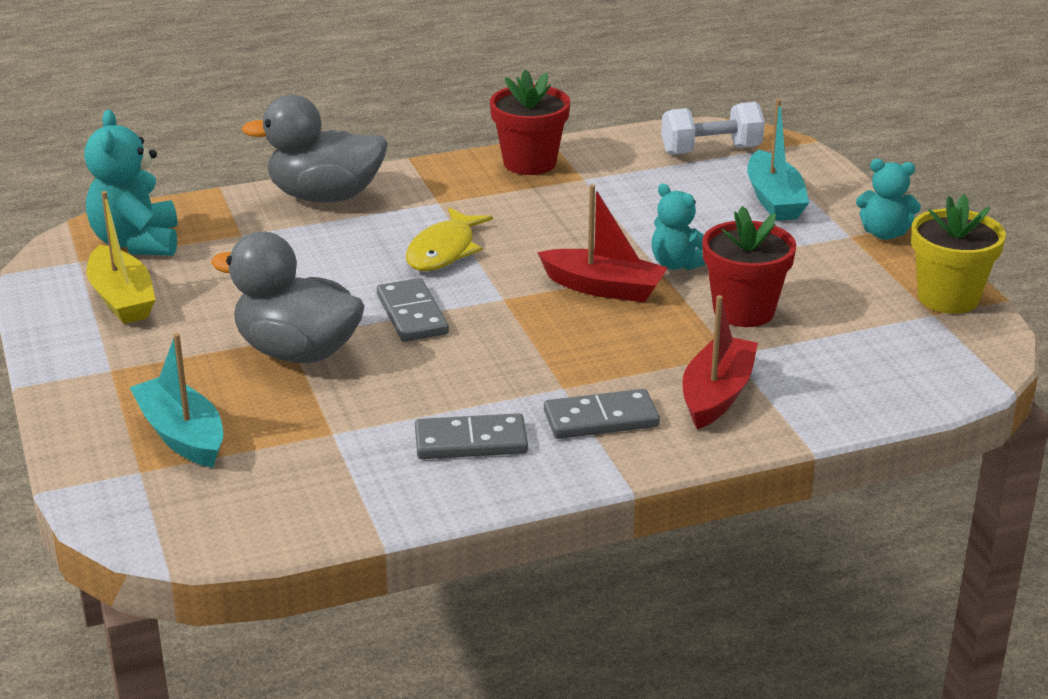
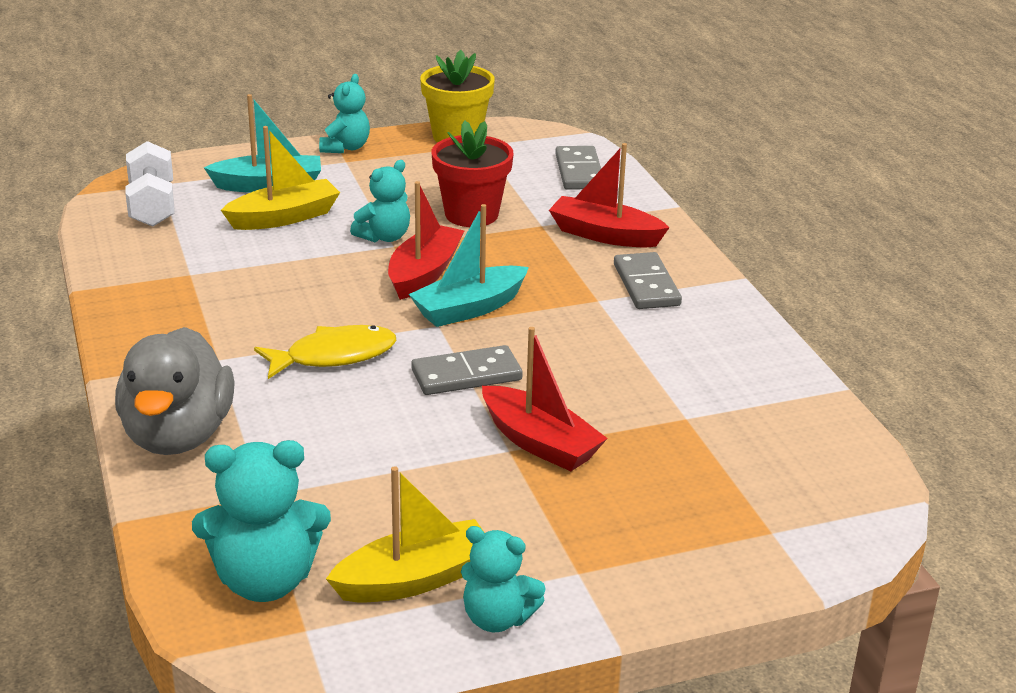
camera: 90 degrees left, 0 degrees up
(66, 334) = (497, 618): none -> turquoise teddy bear
(182, 435) = (704, 509): turquoise boat -> turquoise boat (469, 308)
(297, 352) = (540, 443): grey duck -> red boat
(444, 251) = (334, 356): yellow fish -> yellow fish turned 45 degrees counterclockwise
(471, 441) = (689, 345): grey domino -> grey domino (579, 172)
(529, 163) = (140, 302): red flower pot -> none
(705, 212) = (284, 217): none -> yellow boat

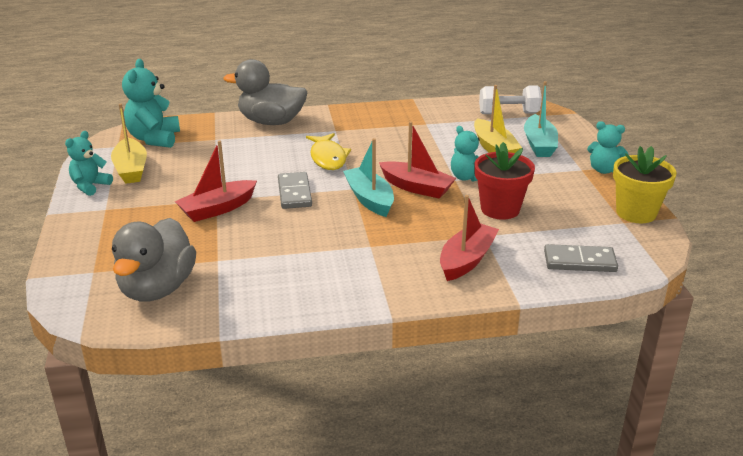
camera: 100 degrees right, 0 degrees up
(646, 285) = (387, 268): grey domino -> none
(781, 457) = (157, 288): none -> grey duck

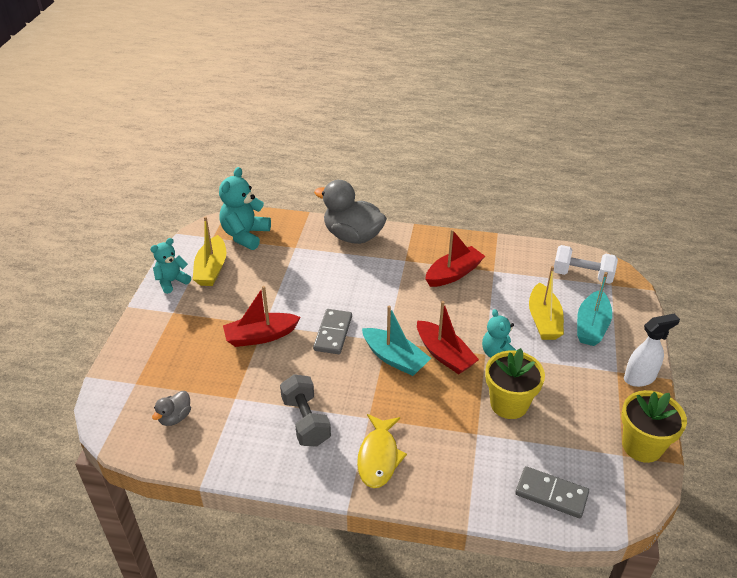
camera: 20 degrees right, 10 degrees up
(157, 288) = (175, 417): grey duck -> grey duck, size x0.47
(306, 261) = (306, 421): none -> grey dumbbell
(328, 158) = (382, 295): yellow fish -> yellow fish (379, 457)
(369, 199) = (395, 358): turquoise boat -> turquoise boat turned 135 degrees clockwise
(466, 260) = (446, 460): red boat -> red boat (453, 274)
(500, 209) = (509, 404): red flower pot -> yellow flower pot
(604, 170) = (640, 378): turquoise teddy bear -> white spray bottle

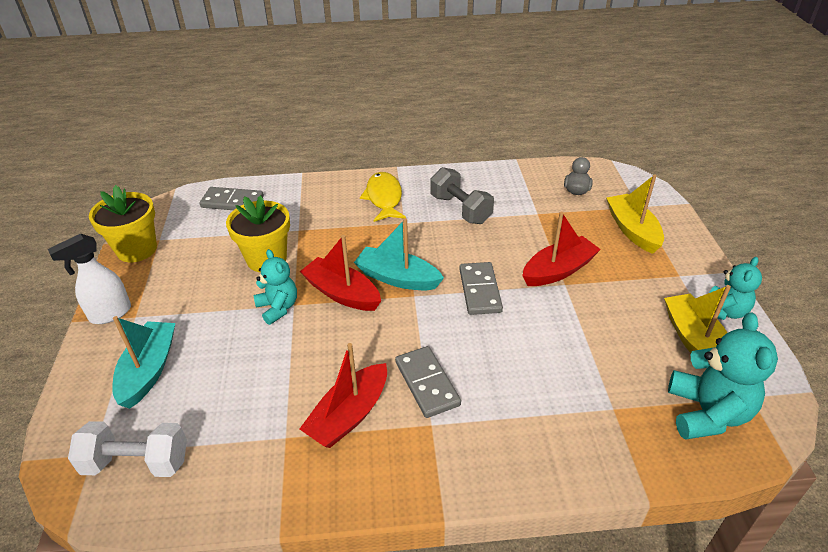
camera: 165 degrees right, 0 degrees up
(353, 236) = (537, 456): grey duck -> none
(399, 280) = (427, 383): none -> grey domino
(544, 320) = (215, 364): yellow boat -> yellow boat (632, 230)

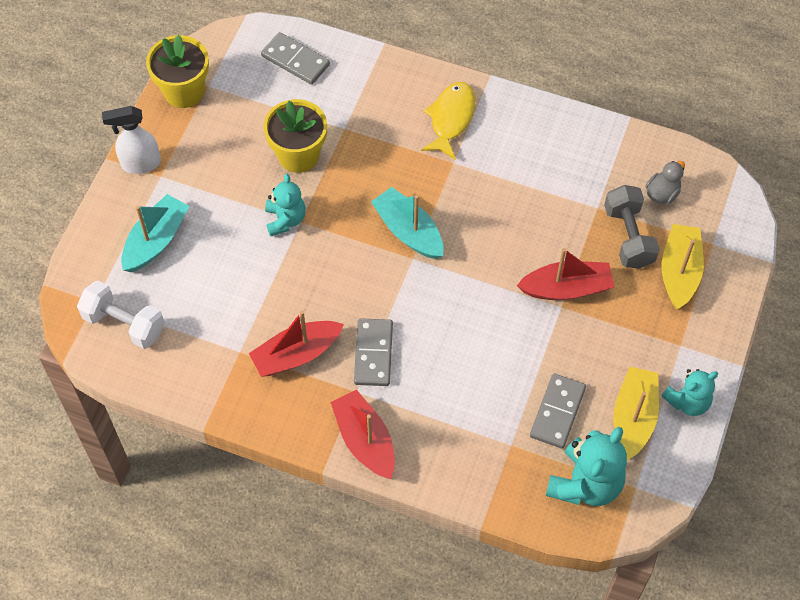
camera: 25 degrees right, 20 degrees up
(342, 293) = (349, 227): red boat -> red boat (365, 440)
(460, 209) = (521, 168): grey dumbbell -> grey dumbbell (628, 236)
(479, 290) = (476, 279): grey domino -> grey domino (557, 412)

